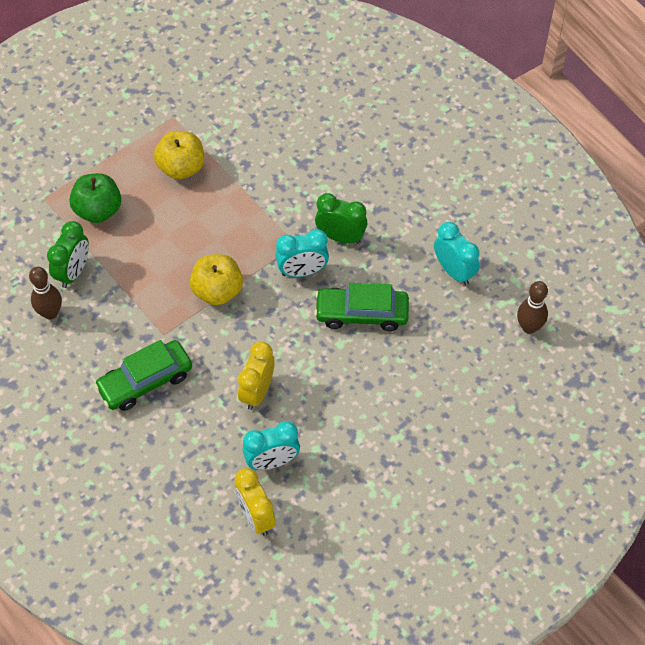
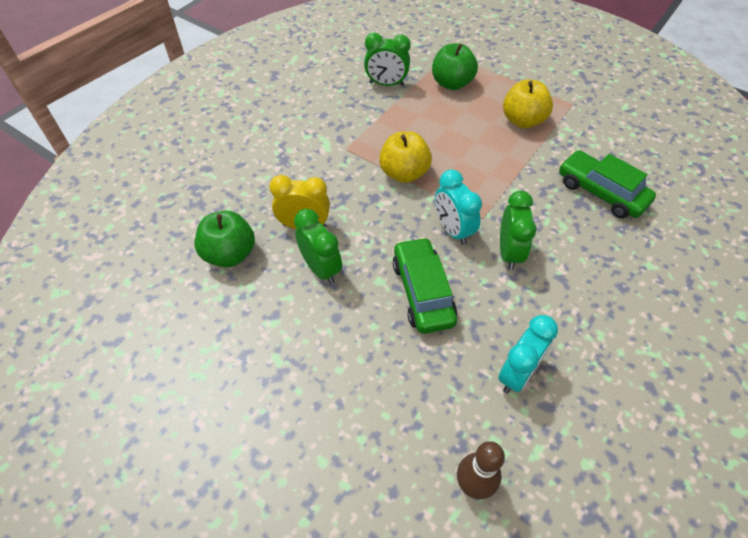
camera: 75 degrees right, 5 degrees down
(50, 313) = (343, 81): brown bowling pin -> none
(145, 381) = (295, 148): green car -> green car (601, 192)
(256, 516) = (168, 255): yellow clock -> none
(272, 461) = (230, 254): turquoise clock -> green apple
(313, 387) = (321, 269): none -> green clock

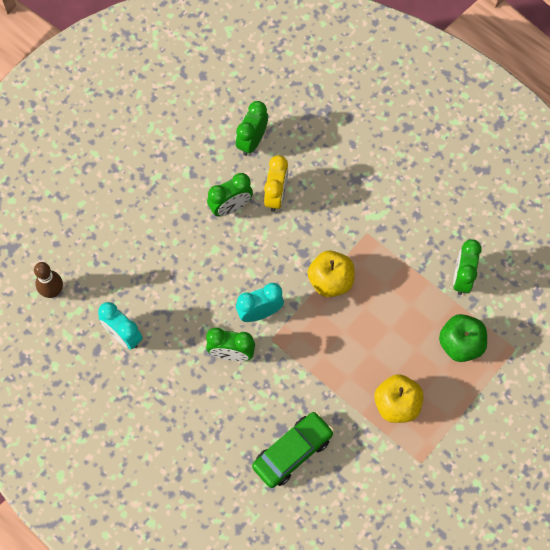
camera: 95 degrees right, 15 degrees up
(230, 254) = (252, 141): green apple -> green clock
(422, 292) = (200, 280): green car -> none

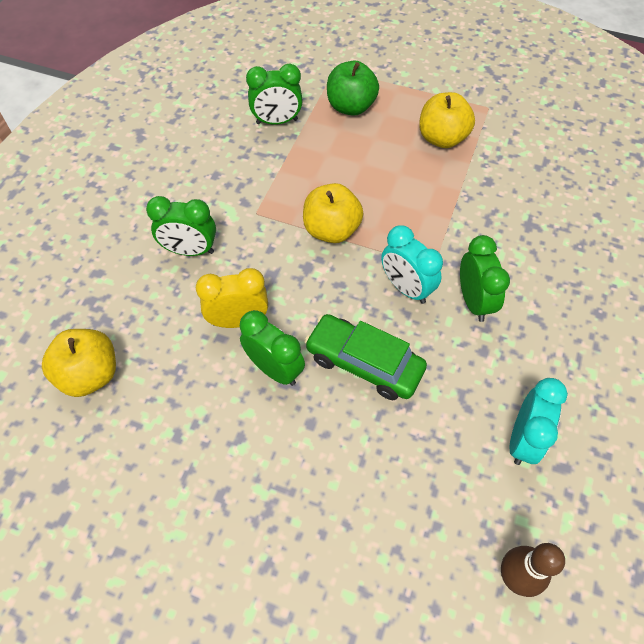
camera: 110 degrees left, 10 degrees down
(252, 141) = (162, 376): green clock -> green clock (190, 251)
(270, 101) = (90, 374): none -> yellow apple
(292, 452) = (547, 208): green car -> green car (364, 363)

